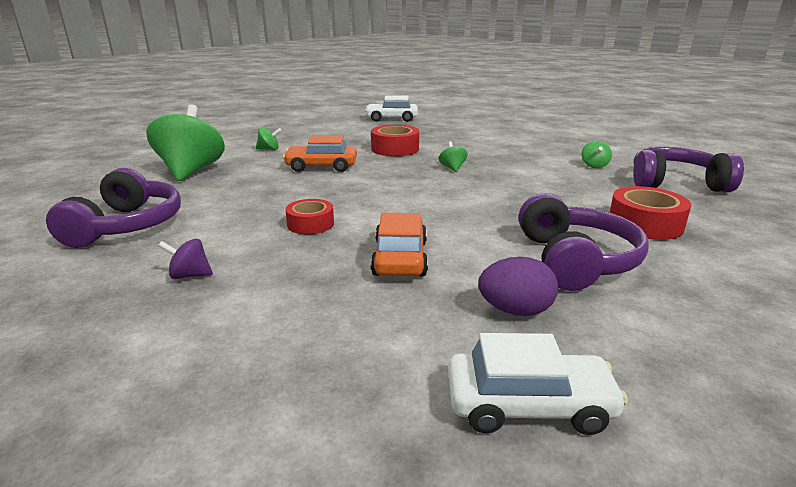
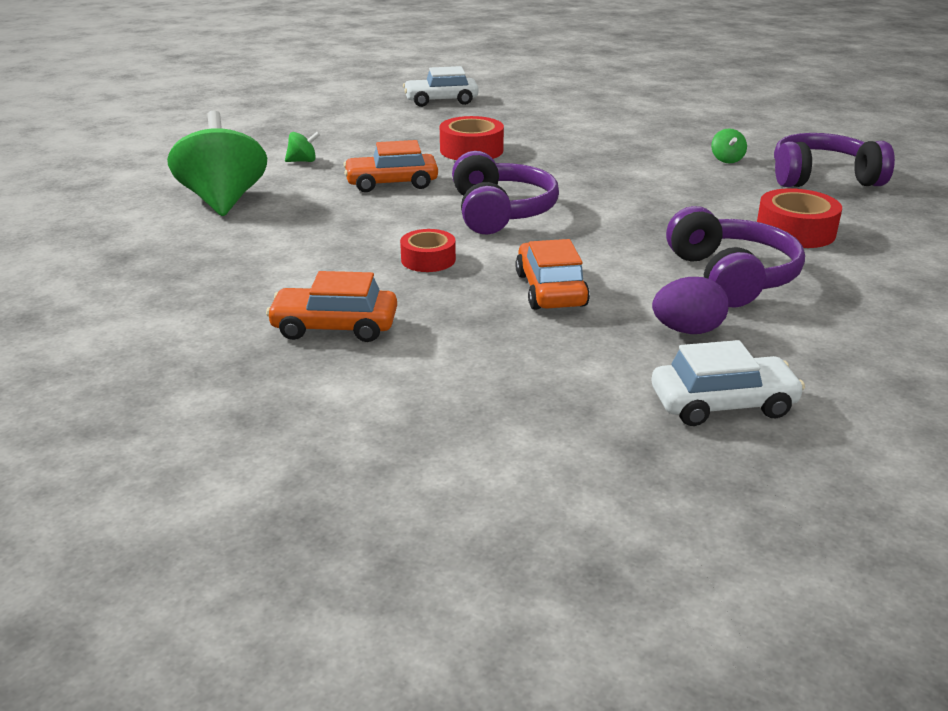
camera: 10 degrees left, 5 degrees up
(127, 226) = (209, 279): purple headphones -> purple headphones (500, 212)
(190, 275) = (334, 327): purple spinning top -> orange car
(452, 168) = (558, 174): green spinning top -> none

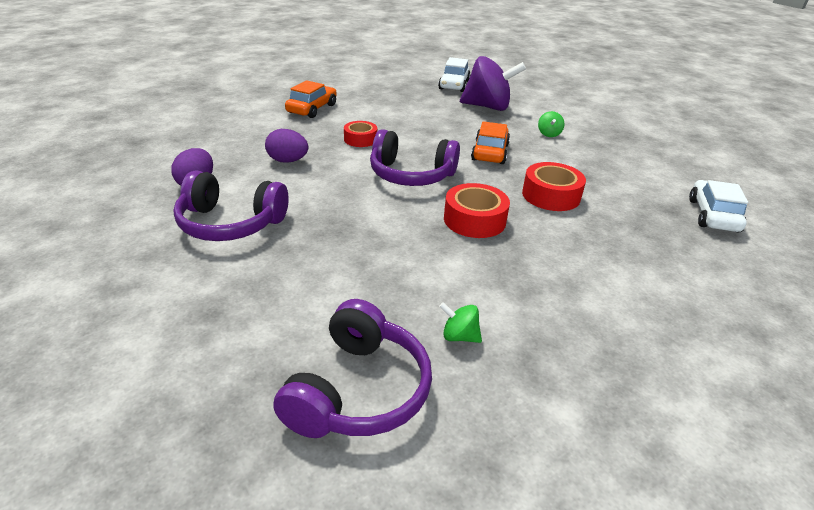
camera: 110 degrees right, 5 degrees up
(223, 201) = (488, 107): green spinning top -> purple spinning top
(550, 290) = (288, 161): orange car -> purple egg
(723, 404) = (130, 168): white car -> white car (454, 85)
(795, 231) = (260, 291): red tape -> red tape (474, 220)

